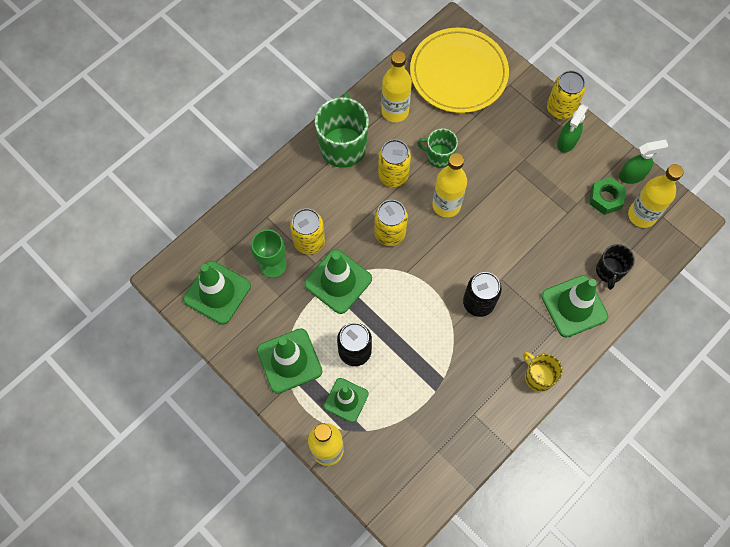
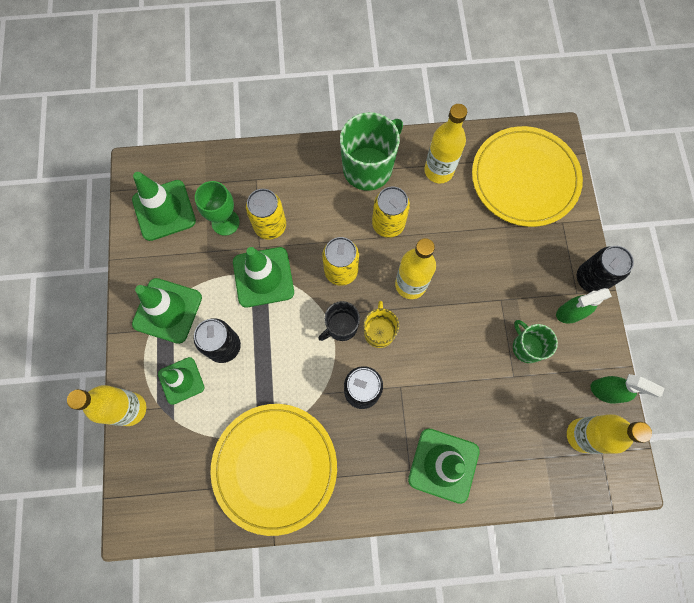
camera: 40 degrees right, 5 degrees up
(439, 156) = (442, 237): green mug -> green mug (526, 347)
(466, 401) = (275, 467): none -> yellow plate
(538, 376) = (355, 500): yellow mug -> yellow mug (379, 332)
(560, 109) = (591, 279): yellow can -> black can
(605, 198) = (561, 392): green nut -> none
(609, 271) = (504, 461): black mug -> black mug (341, 327)

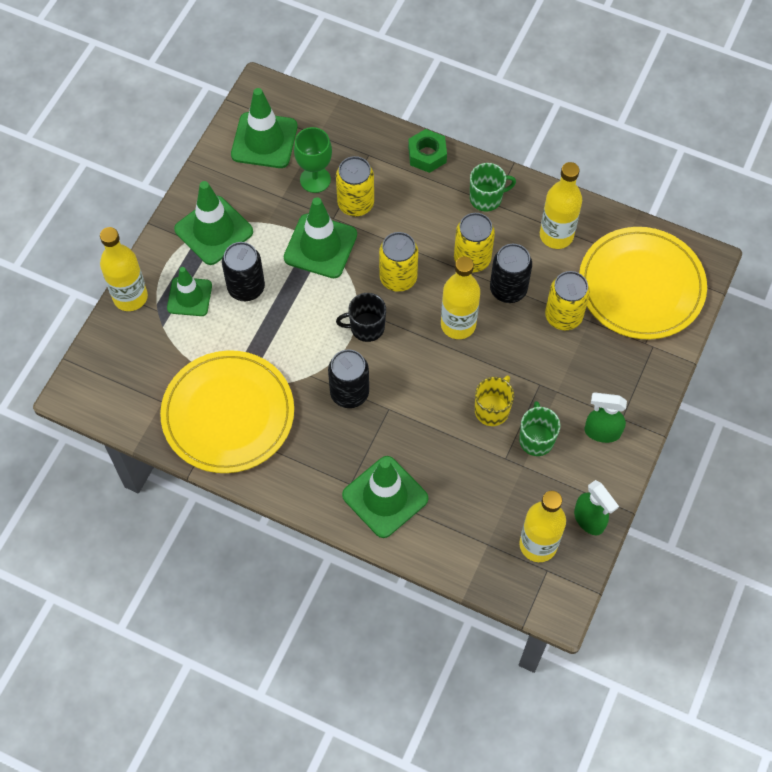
camera: 30 degrees right, 10 degrees down
(301, 156) = (427, 155): none -> green nut
(368, 168) = (486, 198): green mug -> green mug, size x0.57
(379, 332) = (399, 350): yellow mug -> yellow mug (492, 410)
(484, 234) = (563, 316): none -> yellow can
(591, 279) = (645, 412): black can -> black can (508, 289)

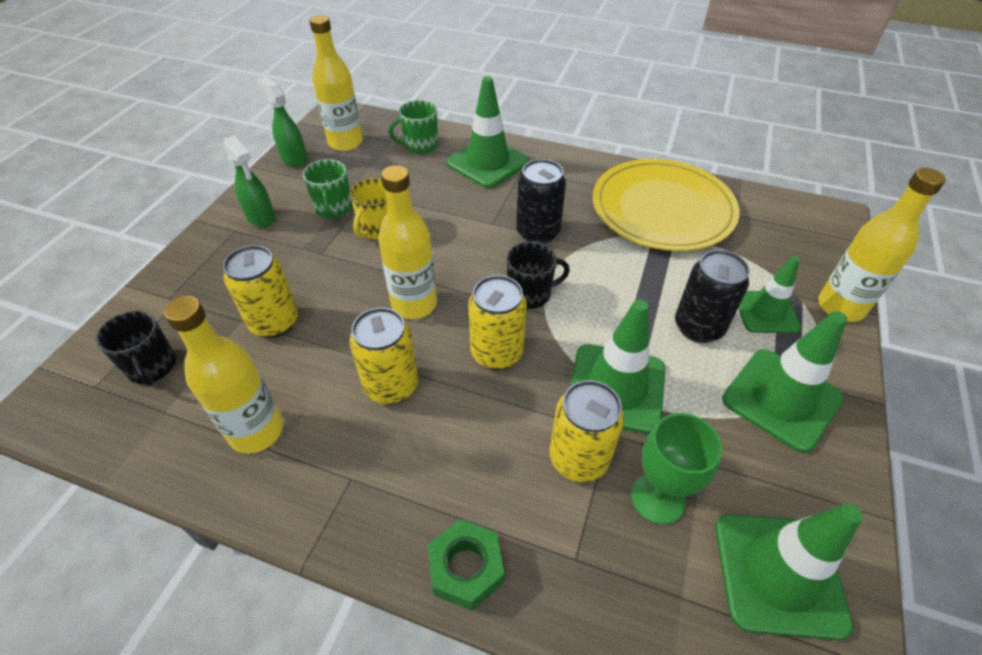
camera: 175 degrees right, 15 degrees down
(486, 198) = (361, 487): green mug -> green mug (420, 145)
(508, 289) = (343, 349): black can -> none
(601, 432) = (261, 218): green spray bottle -> green spray bottle turned 45 degrees clockwise
(641, 286) = (152, 367): yellow plate -> black mug

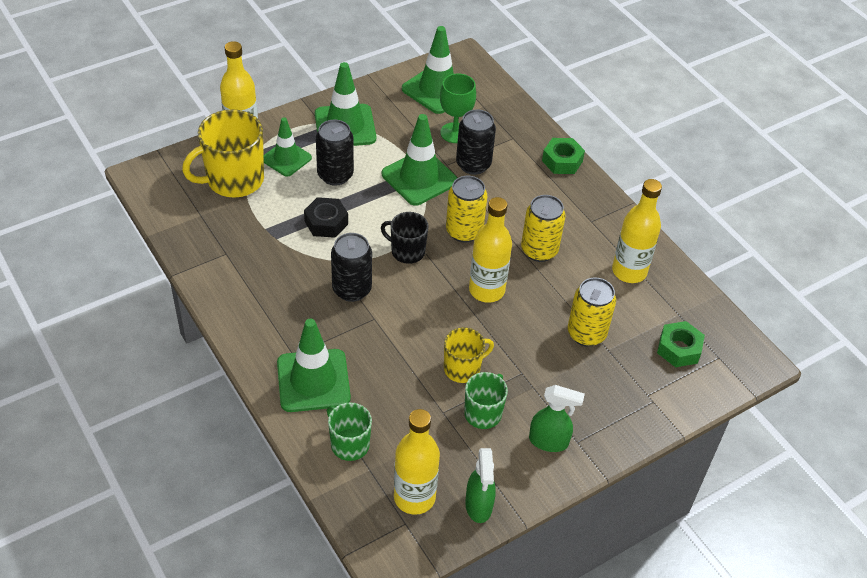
camera: 145 degrees left, 0 degrees up
(152, 367) = (678, 349): black mug -> green nut
(261, 218) = (549, 441): green spray bottle -> green spray bottle turned 105 degrees clockwise
(420, 145) = (349, 444): green mug -> green mug turned 150 degrees counterclockwise
(578, 458) = (473, 164): yellow can -> black can
(635, 273) = (326, 222): none -> black nut
(662, 209) = (242, 251): yellow plate -> none
(768, 259) = (234, 180): none -> yellow mug

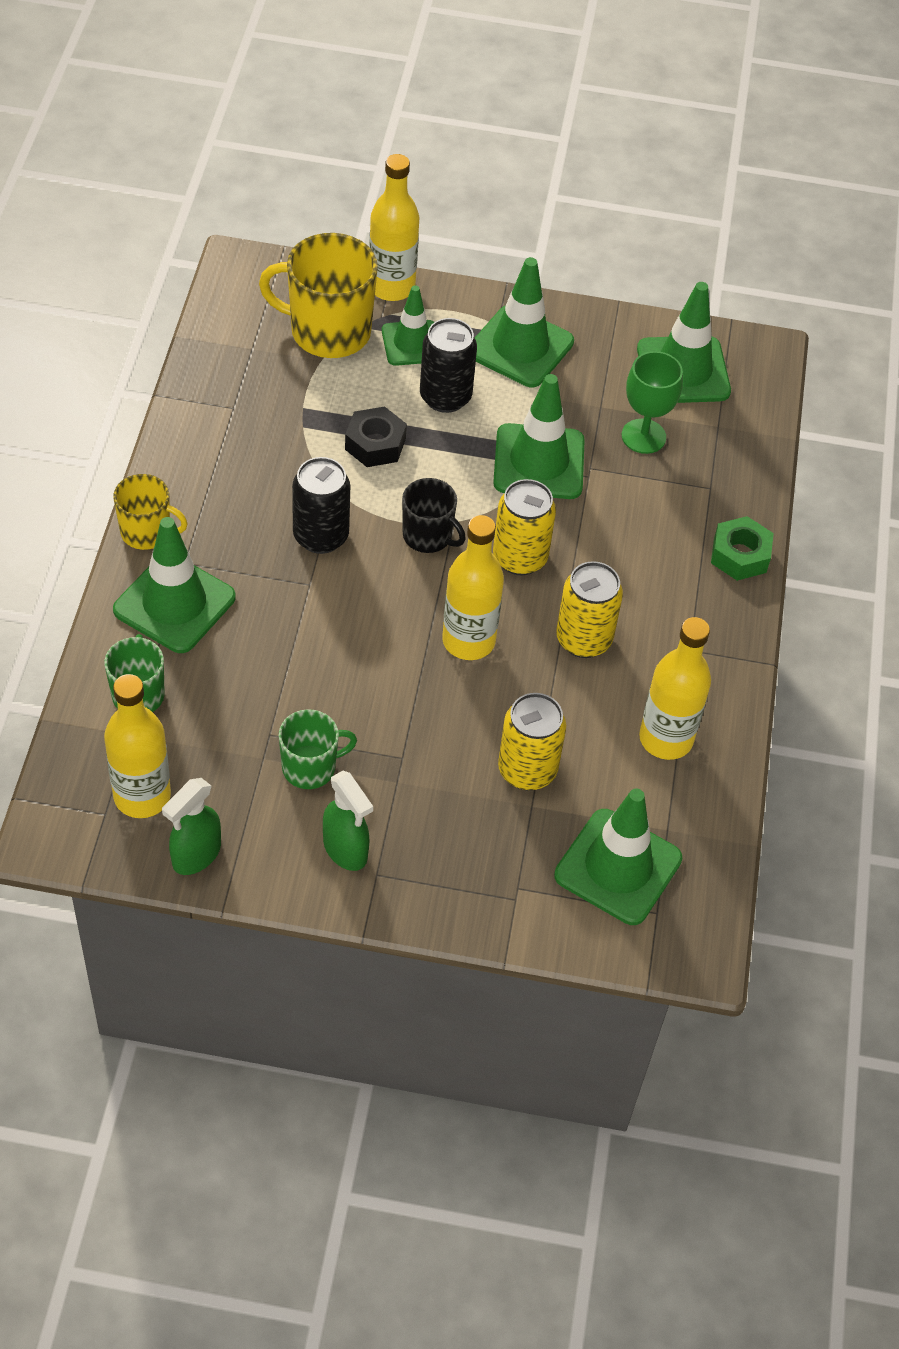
camera: 40 degrees right, 5 degrees up
(407, 251) = (428, 536): black mug -> black mug turned 150 degrees clockwise
(463, 368) = (343, 705): yellow mug -> yellow mug (147, 532)
(473, 164) = (622, 488): black can -> none
(678, 349) = (618, 867): green nut -> green traffic cone

